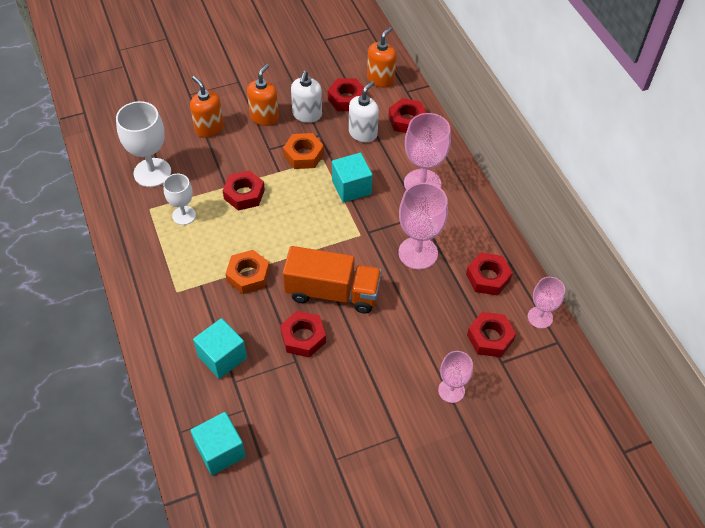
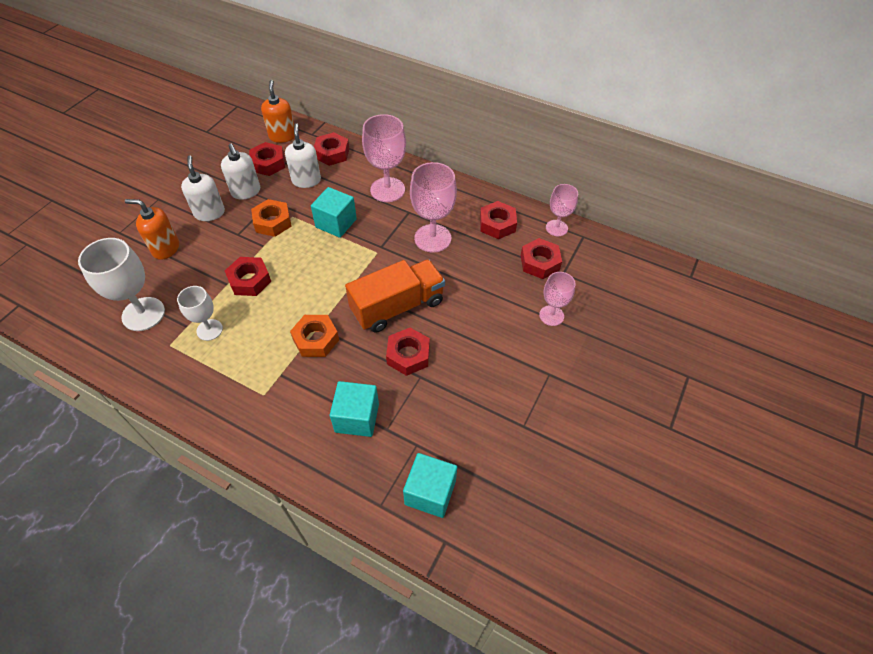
camera: 40 degrees left, 0 degrees up
(264, 117) = (209, 213): orange soap dispenser -> white soap dispenser

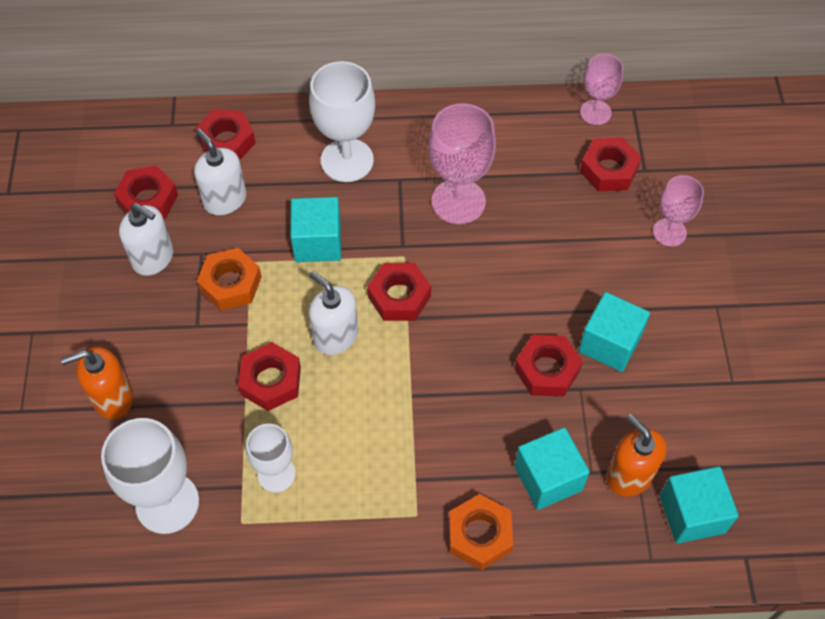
camera: 30 degrees left, 5 degrees up
(209, 213) = (129, 315): white soap dispenser -> white soap dispenser (335, 336)
(282, 136) = (131, 147): orange soap dispenser -> orange soap dispenser (629, 475)
(316, 339) = (422, 411): orange nut -> orange nut (479, 535)
(387, 190) = (347, 160): pink goblet -> white goblet
(397, 306) = (486, 315): orange truck -> none
(460, 360) = (609, 343): none -> turquoise cube
(497, 224) = (522, 142): red nut -> red nut (399, 296)

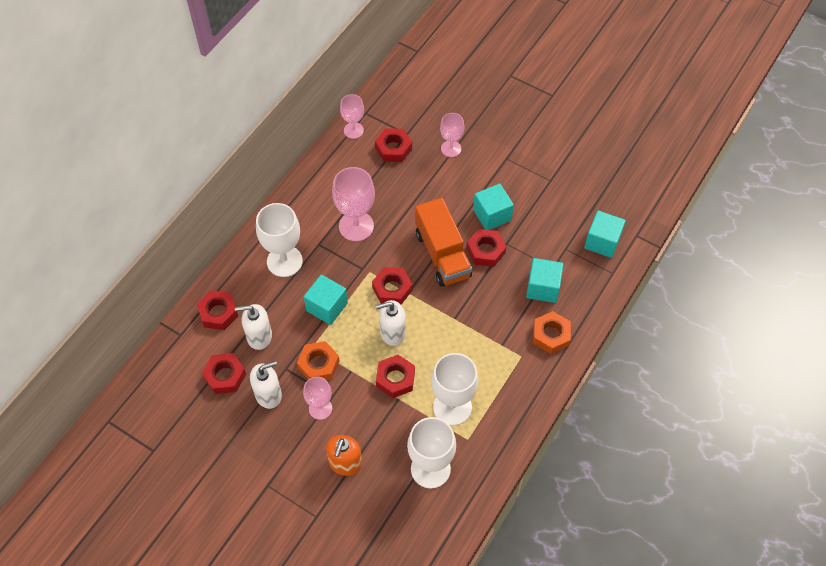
camera: 55 degrees left, 0 degrees up
(171, 323) = (320, 408): none -> pink goblet
(276, 474) = (452, 407): white goblet -> white goblet, size x1.64
(498, 322) = (442, 254): none -> orange truck
(629, 475) = (565, 253): orange soap dispenser -> none

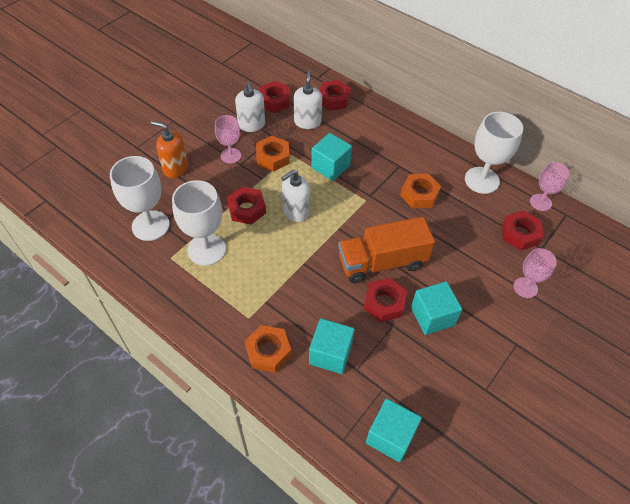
camera: 95 degrees right, 5 degrees down
(284, 261) = (382, 141): white goblet -> white goblet (481, 180)
(356, 226) = (419, 194): pink goblet -> orange nut
(392, 289) = (344, 216): red nut -> none
(392, 332) = (296, 211): white soap dispenser -> white soap dispenser turned 120 degrees counterclockwise

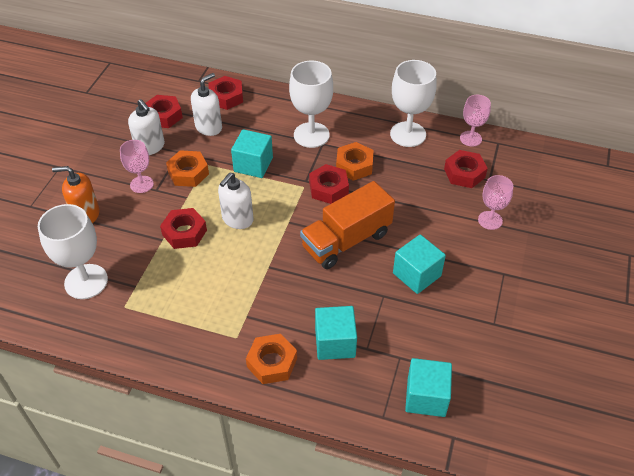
camera: 20 degrees left, 5 degrees down
(206, 249) = (160, 286): white goblet -> white goblet (311, 135)
(307, 122) = (209, 127): white soap dispenser -> white soap dispenser turned 60 degrees clockwise
(384, 303) = (365, 278): red nut -> red nut (328, 188)

